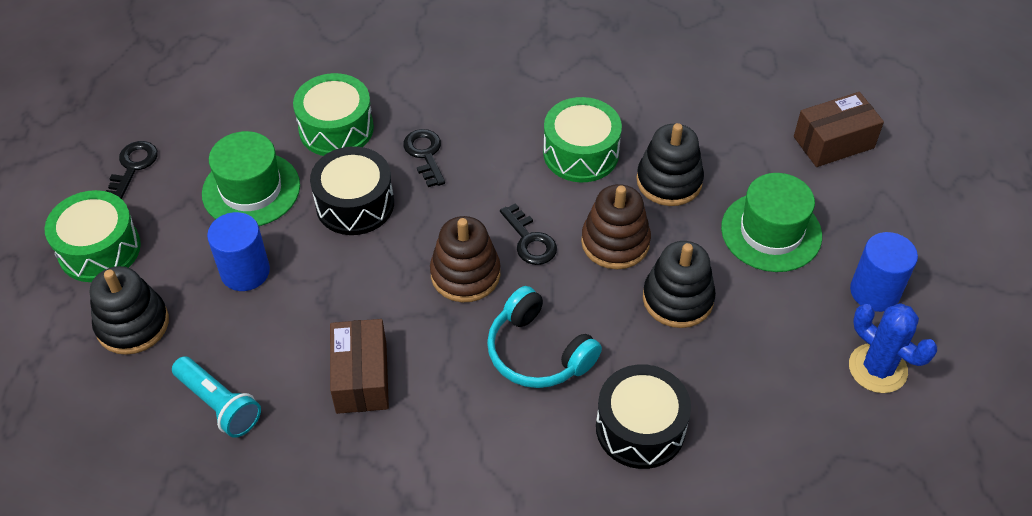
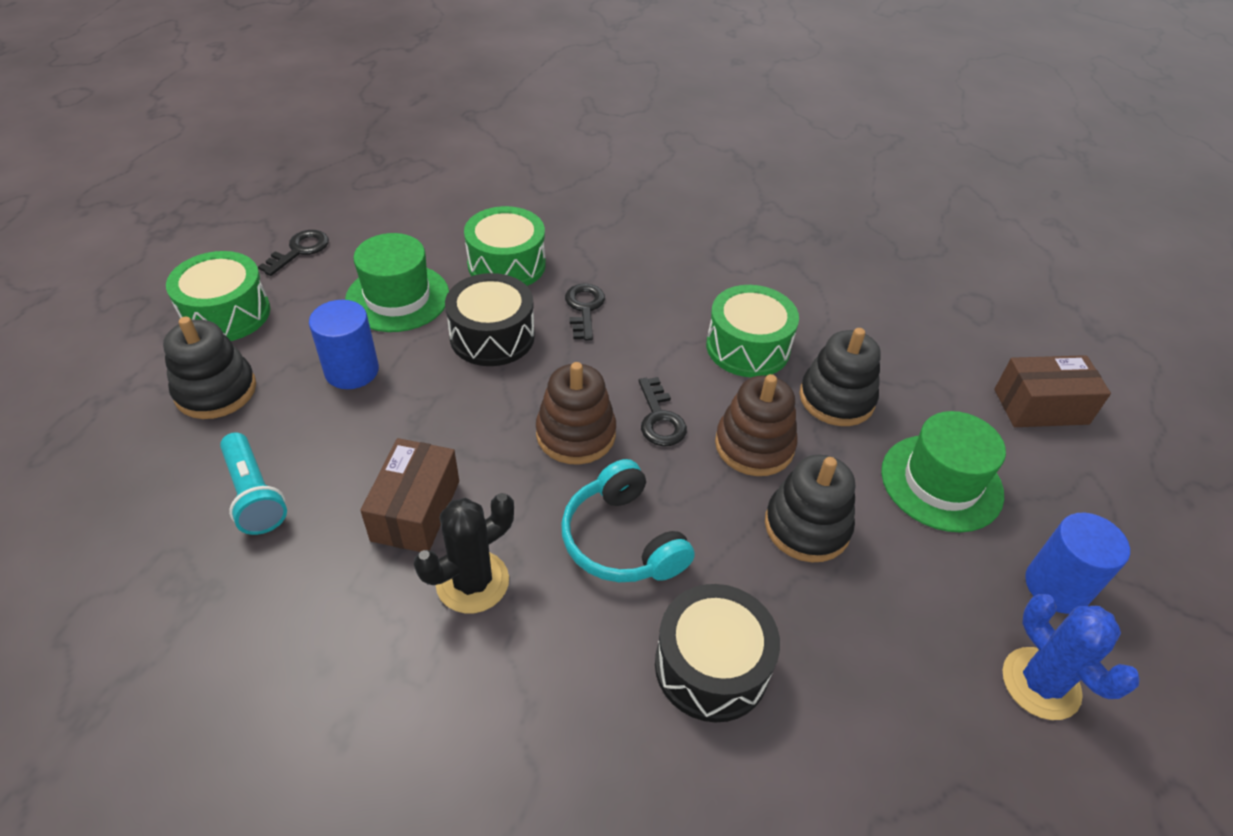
camera: 15 degrees right, 5 degrees down
(434, 420) = (472, 582): none -> black cactus

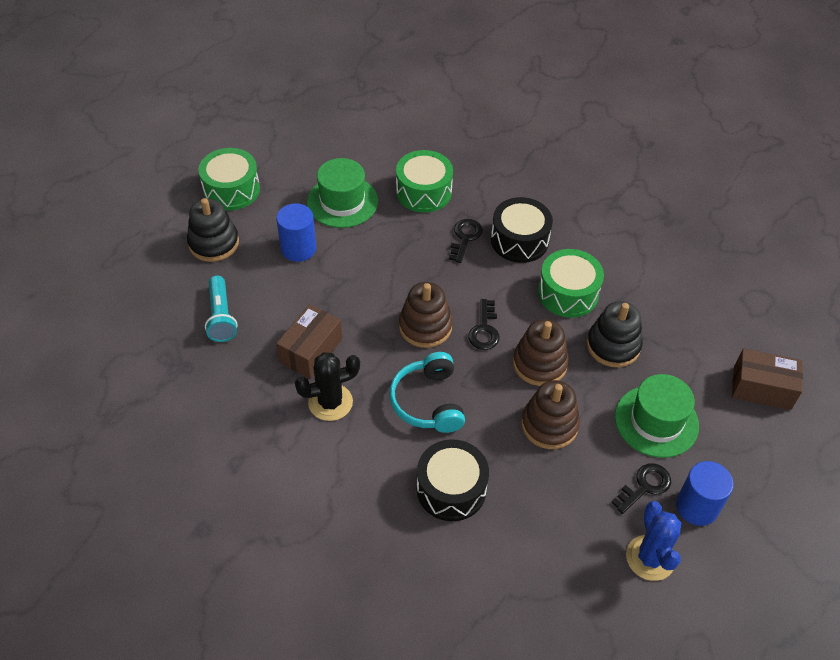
camera: 20 degrees right, 5 degrees up
(300, 250) = (288, 151): black key -> black key (645, 486)
(492, 336) = (395, 244): black drum -> black drum (519, 240)
(807, 526) = (549, 425): black stacking toy -> brown stacking toy

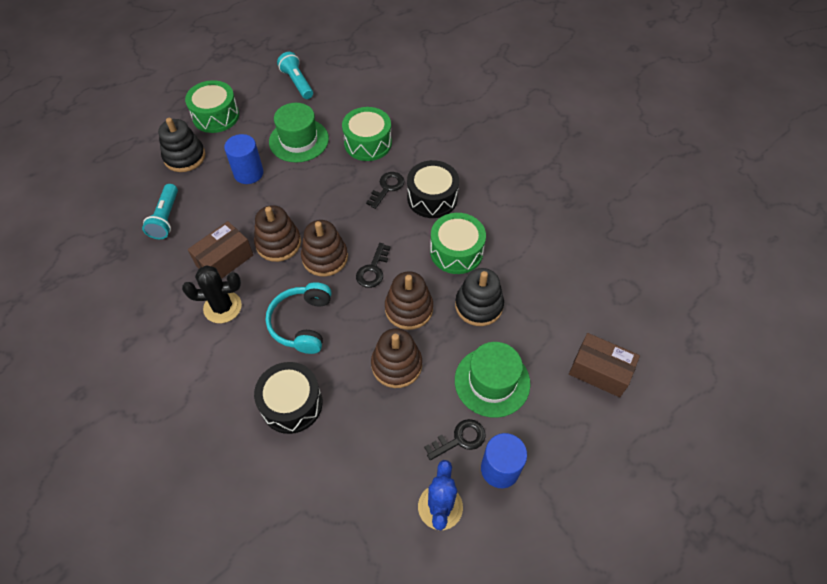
camera: 15 degrees right, 5 degrees up
(313, 136) = (297, 82): none -> turquoise flashlight
(366, 321) = (278, 243): none -> brown stacking toy

